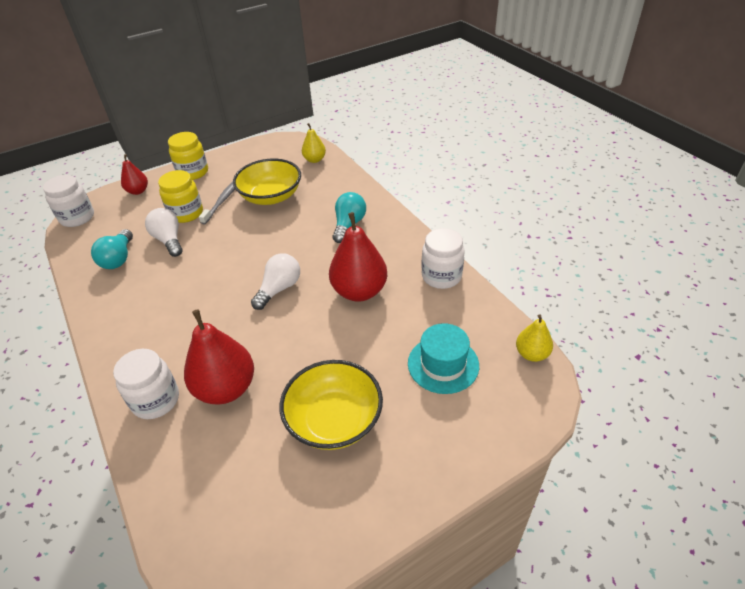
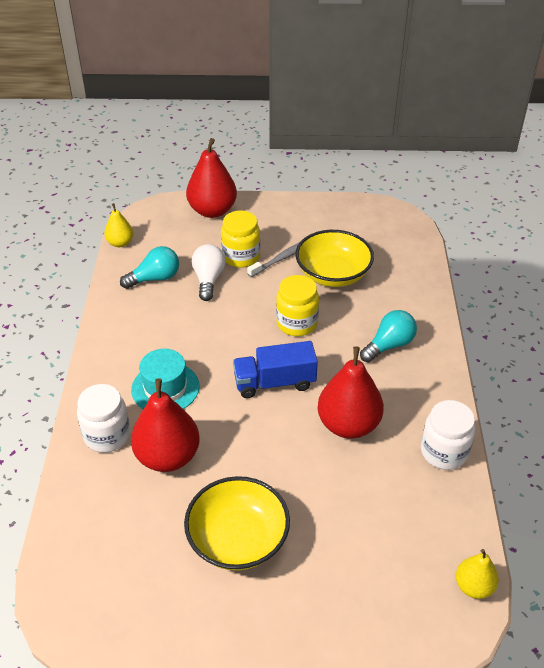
camera: 30 degrees right, 0 degrees up
(77, 217) = (144, 217): white jar -> none
(118, 258) = (155, 278): turquoise light bulb -> turquoise light bulb turned 150 degrees counterclockwise
(138, 191) = (212, 211): red pear -> red pear, size x1.82
(193, 172) = (275, 211): yellow jar -> yellow jar (297, 323)
(279, 289) = (274, 382): white light bulb -> blue truck
(314, 160) = (407, 249): yellow pear -> yellow pear (120, 243)
(443, 364) = (375, 545): turquoise hat -> turquoise hat (165, 388)

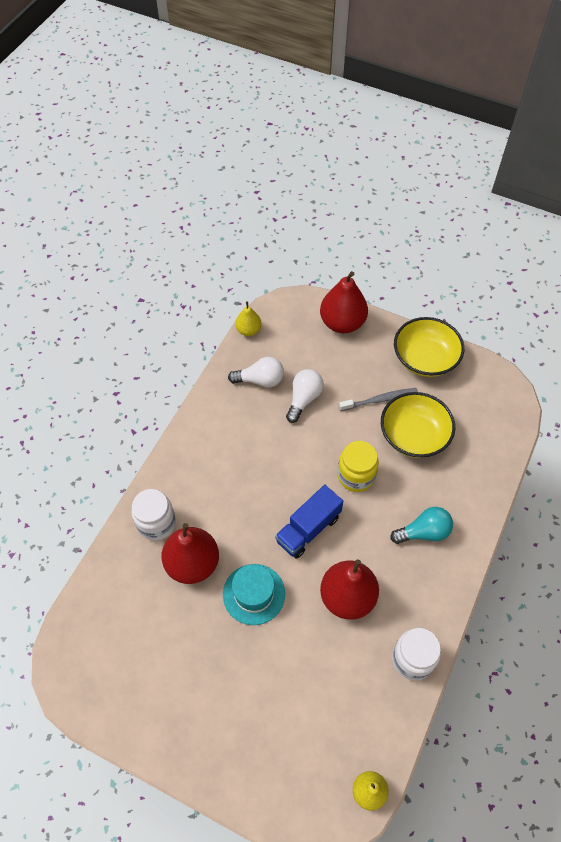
camera: 25 degrees right, 15 degrees up
(155, 278) = (260, 380): turquoise light bulb -> white light bulb
(165, 388) = (219, 497): turquoise hat -> turquoise hat (254, 594)
(238, 539) = (210, 662): yellow bowl -> yellow bowl (425, 358)
(241, 257) = (343, 384): yellow jar -> none
(274, 382) = (308, 529): blue truck -> blue truck turned 60 degrees counterclockwise

